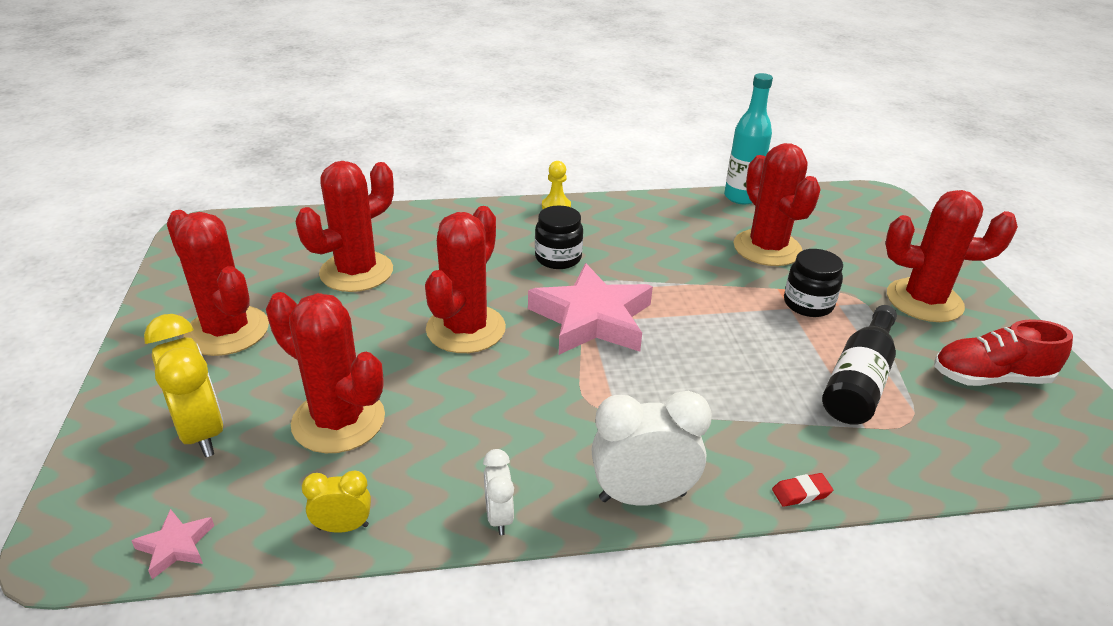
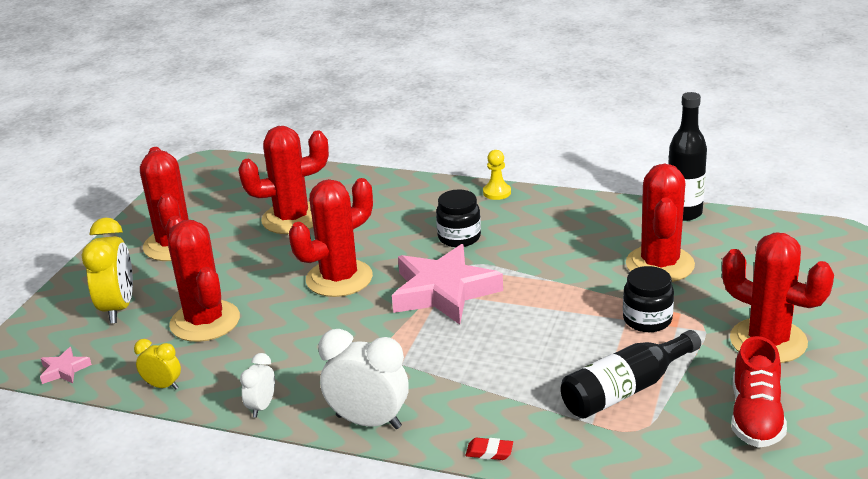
camera: 30 degrees right, 5 degrees down
(741, 197) = (684, 213): turquoise bottle -> black bottle
(990, 378) = (755, 417): red shoe -> red shoe turned 105 degrees counterclockwise

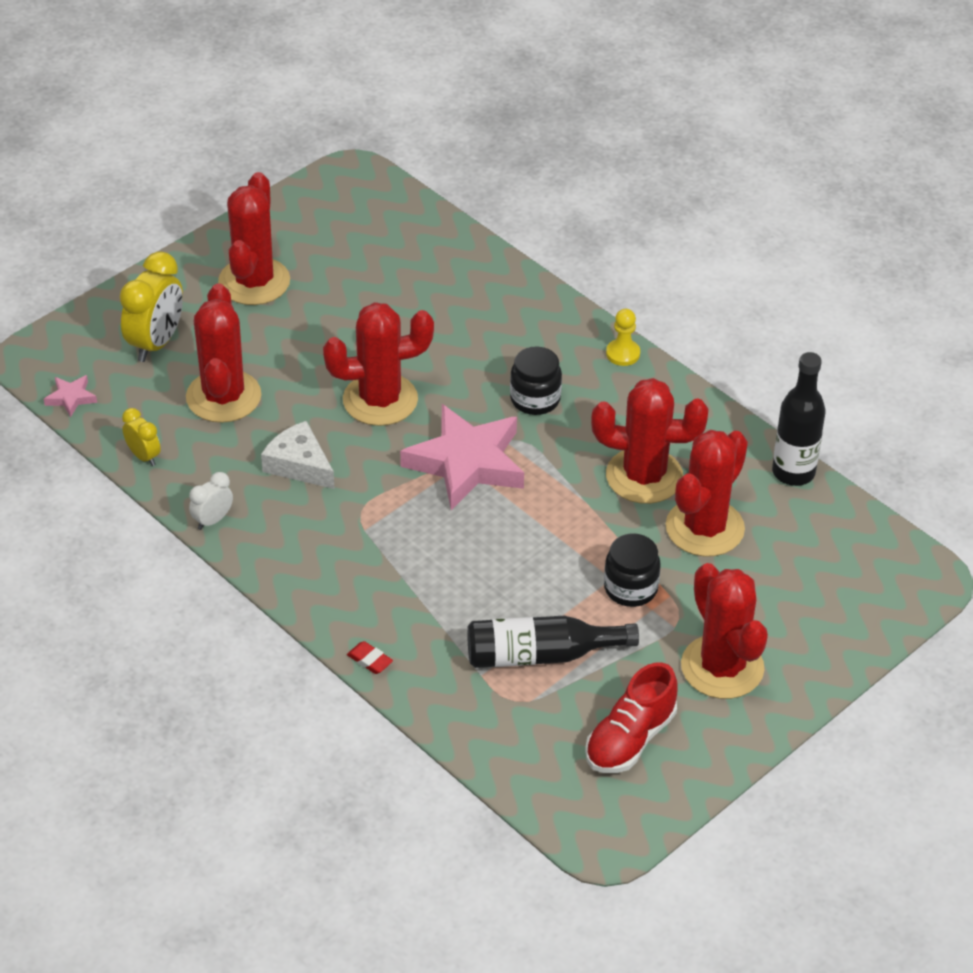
camera: 25 degrees right, 15 degrees up
(292, 219) = (389, 297): red cactus -> red cactus (644, 476)
(307, 341) = (299, 464): none -> white cheese
(368, 422) = (291, 580): white clock -> none

